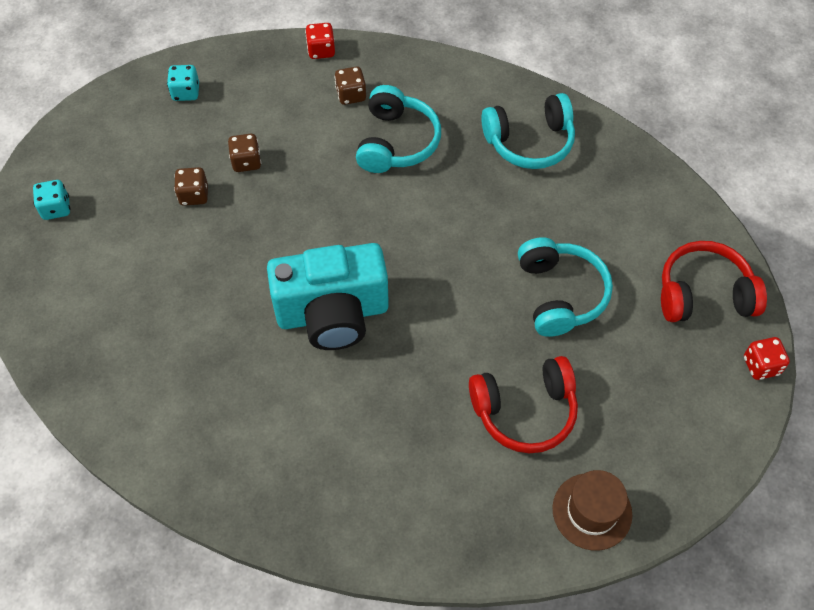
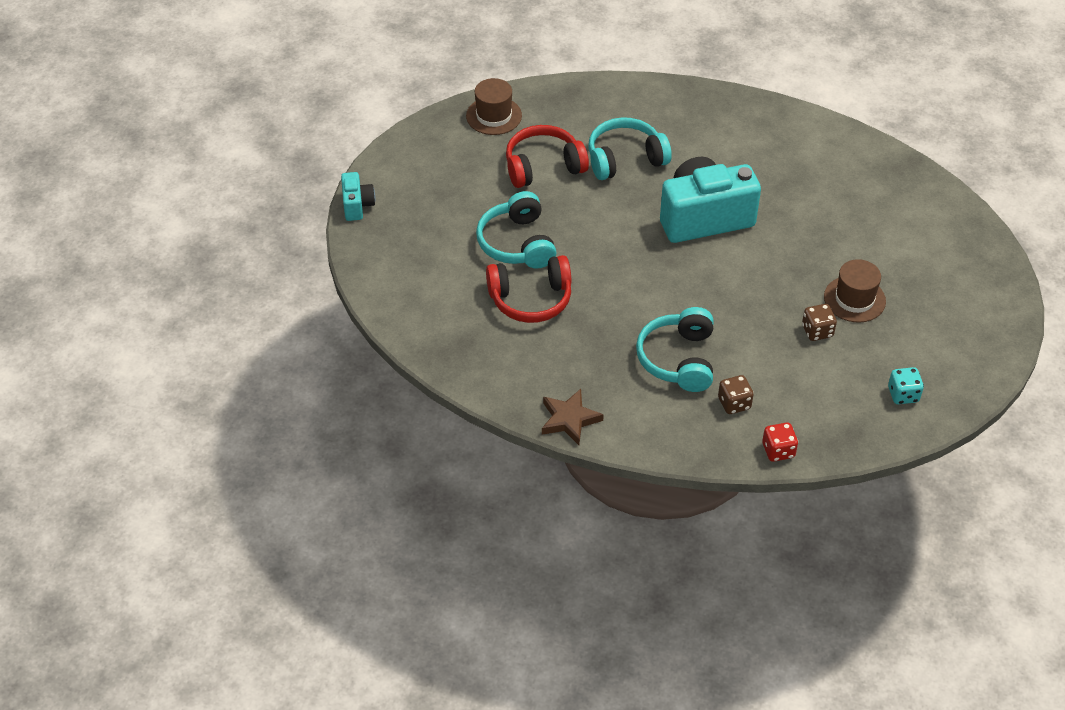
camera: 175 degrees right, 10 degrees down
(56, 208) = (973, 280): turquoise dice -> none
(194, 195) = (854, 299): brown dice -> brown hat
(511, 91) = (569, 419): none -> brown star
(529, 142) = (548, 368): turquoise headphones -> turquoise headphones (625, 159)
(704, 294) = (395, 251): red headphones -> red headphones (531, 299)
(761, 366) = (357, 205): red dice -> turquoise camera

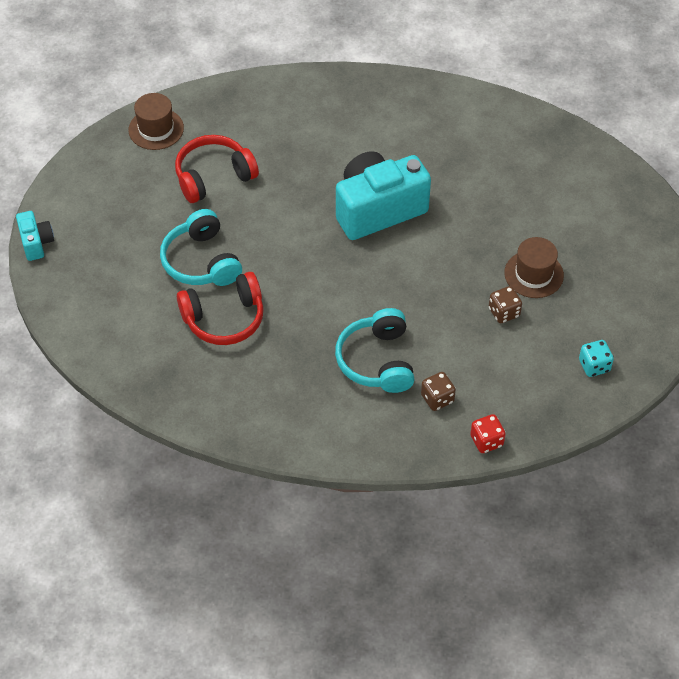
camera: 10 degrees left, 5 degrees up
(569, 419) = (282, 439): brown star -> none
(625, 159) = (292, 158): turquoise headphones -> none

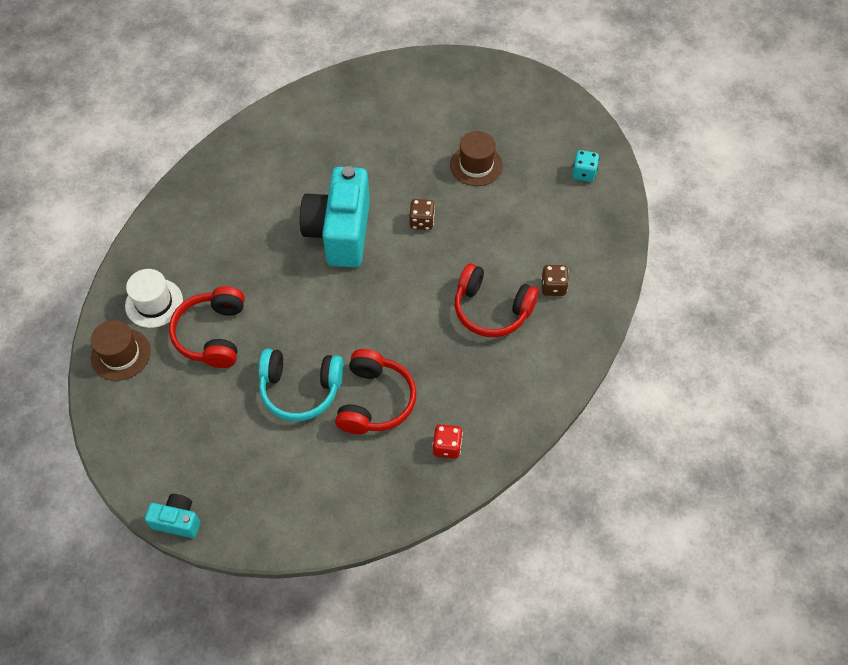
camera: 60 degrees left, 5 degrees up
(217, 123) = (154, 303): none -> white hat
(377, 361) = (491, 309): turquoise headphones -> red headphones
(486, 441) = (611, 275): red dice -> red dice (447, 447)
(504, 312) = (499, 202): brown dice -> brown dice (422, 221)

